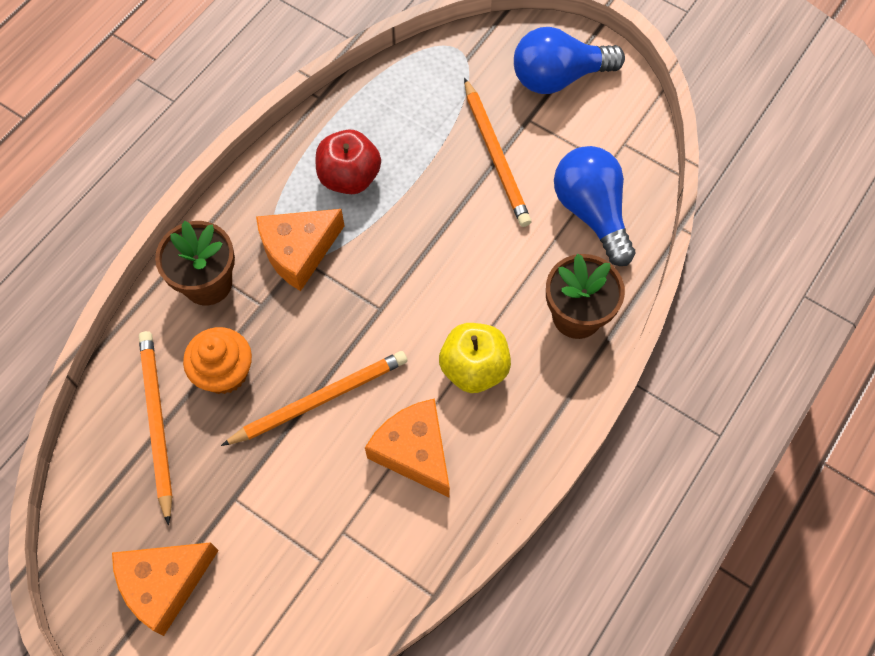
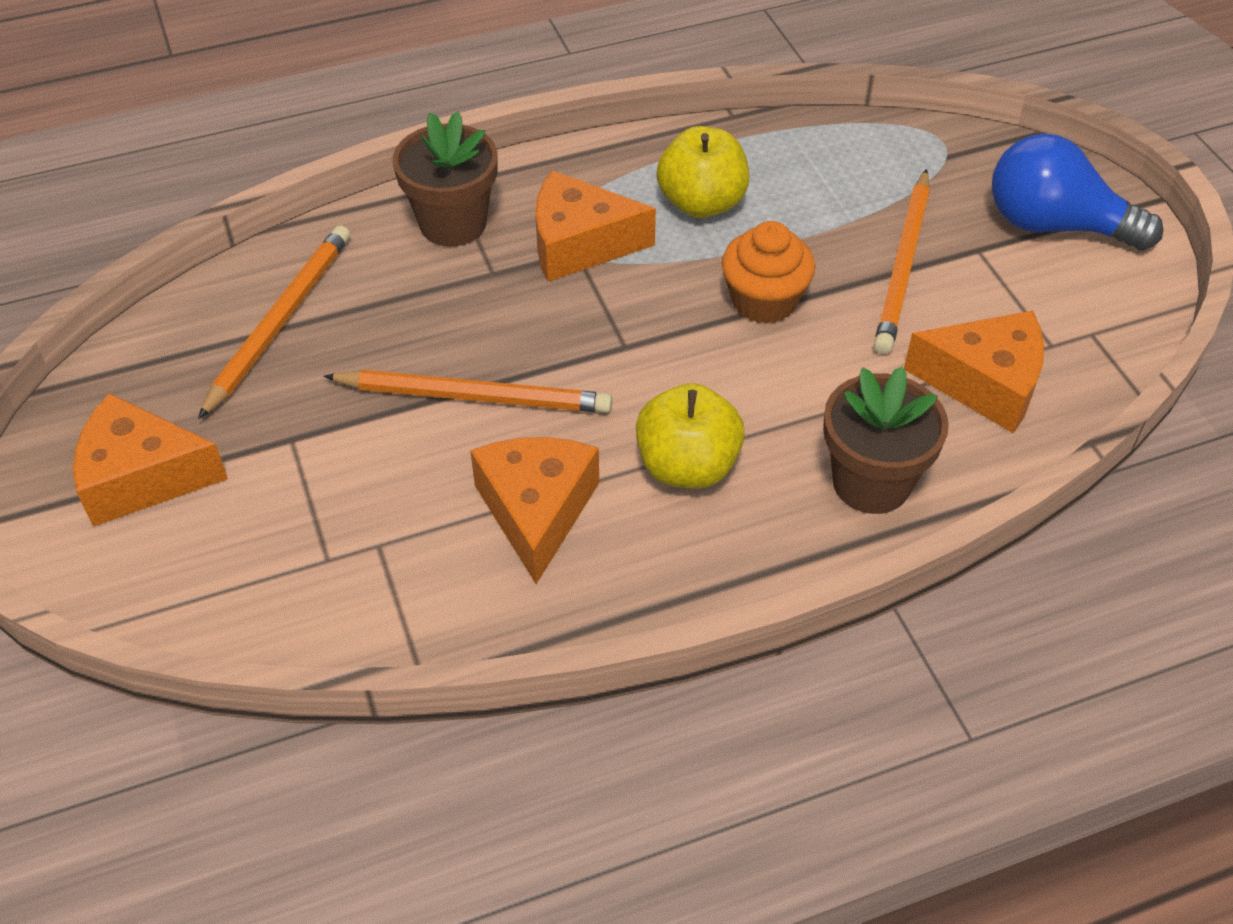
camera: 35 degrees right, 15 degrees down
(224, 372) = (394, 313): orange cupcake -> orange cupcake (764, 300)
(349, 177) = (701, 203): red apple -> yellow apple
(591, 212) = (985, 383): blue light bulb -> orange cheese

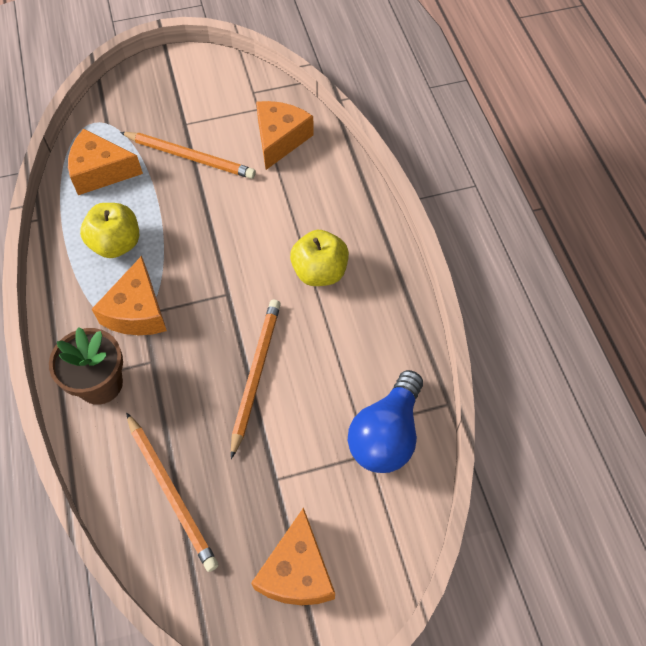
camera: 85 degrees left, 10 degrees up
(279, 321) = (171, 492): orange pencil -> orange pencil turned 150 degrees counterclockwise
(536, 511) = (343, 345): orange cheese -> orange cheese (100, 171)
(764, 300) = (204, 223): orange cupcake -> none
(871, 482) = (338, 195): brown flower pot -> none
(1055, 225) = (174, 89): blue light bulb -> blue light bulb (386, 434)

